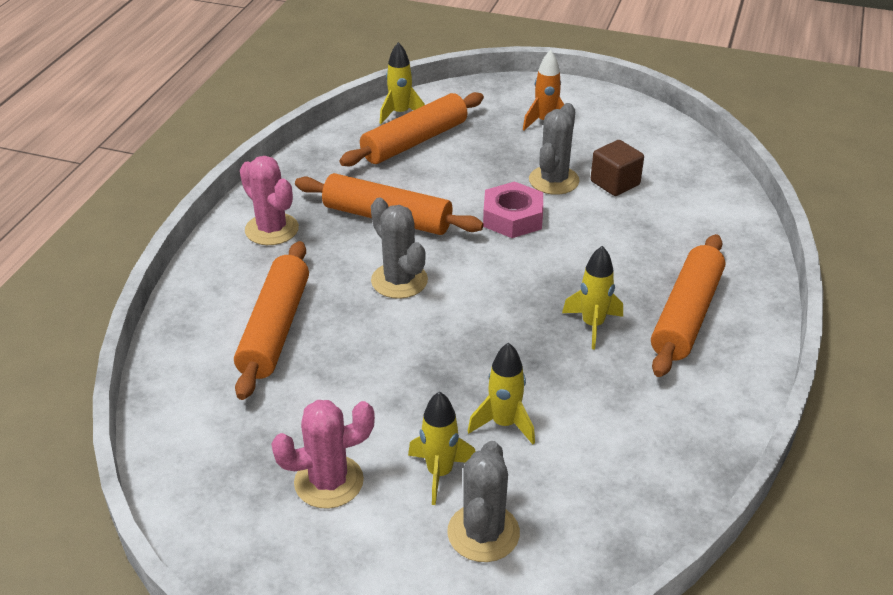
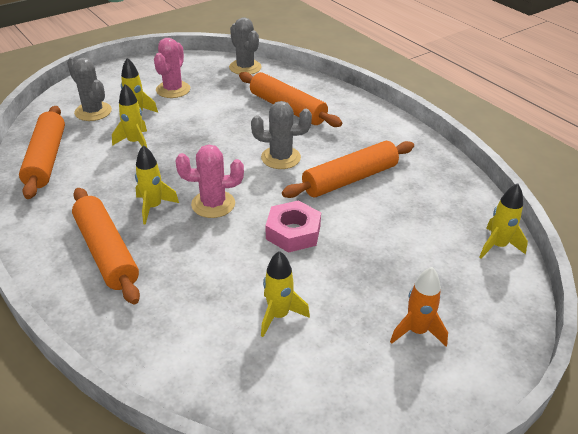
camera: 125 degrees right, 0 degrees up
(272, 229) = (380, 135): pink cactus -> pink cactus (213, 204)
(414, 141) = (443, 234): orange rolling pin -> orange rolling pin (46, 159)
(553, 180) = (318, 280): grey cactus -> grey cactus (245, 67)
(615, 183) = (278, 315): brown cube -> yellow rocket

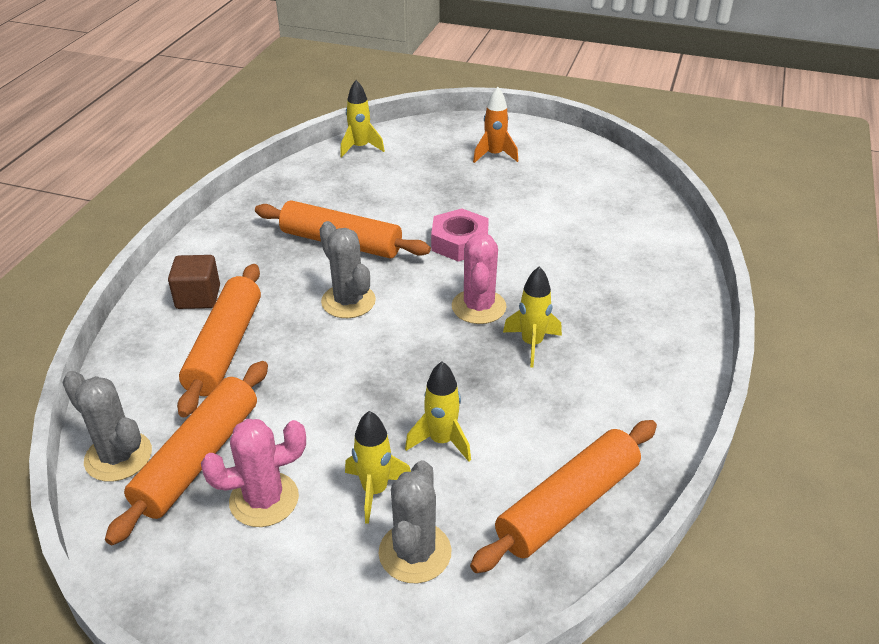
camera: 125 degrees left, 0 degrees up
(107, 252) = (622, 334): orange rolling pin -> orange rolling pin (198, 458)
(213, 204) = (478, 307): pink cactus -> pink cactus turned 45 degrees clockwise
(245, 67) = (118, 456): grey cactus -> grey cactus turned 75 degrees counterclockwise
(278, 315) = (557, 210): yellow rocket -> none
(343, 112) = (198, 297): none -> brown cube

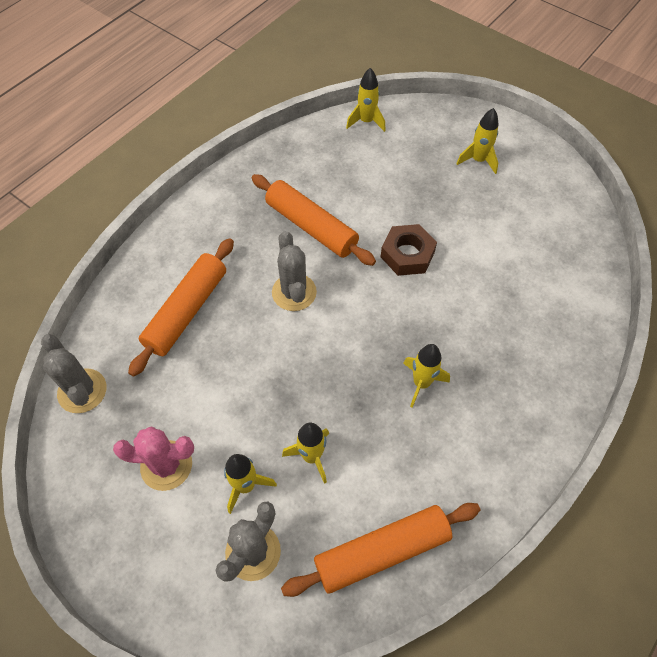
camera: 20 degrees right, 20 degrees up
(198, 297) = (184, 253): brown cube -> none
(198, 458) = (134, 411): orange rolling pin -> none
(460, 242) = (407, 254): pink nut -> brown nut
(478, 307) = (394, 330): pink cactus -> none
(494, 155) = (478, 160): orange rocket -> yellow rocket

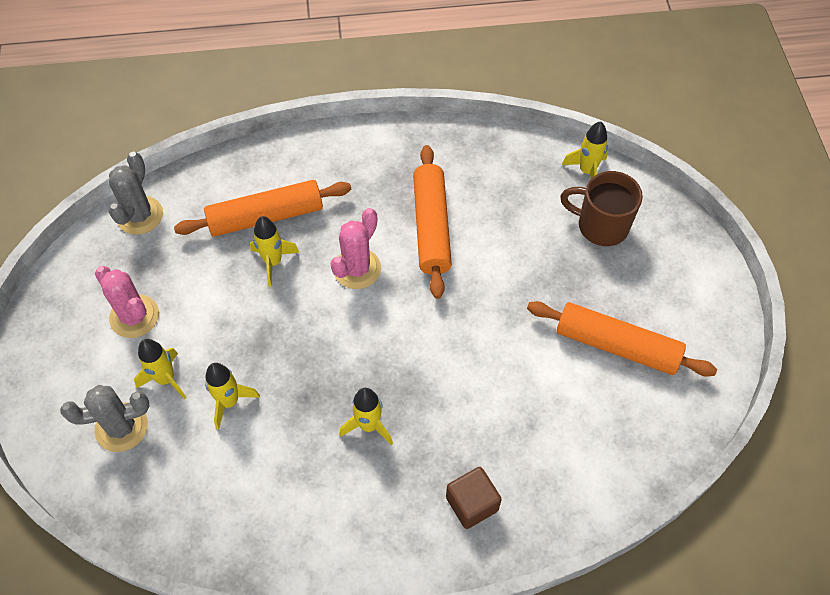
camera: 45 degrees right, 0 degrees up
(294, 292) = (357, 269): grey cactus -> pink cactus
(382, 551) = (199, 513): orange rolling pin -> orange rolling pin (617, 345)
(407, 254) = (482, 315): brown nut -> none
(411, 147) = (601, 225): none -> brown mug
(478, 160) = (649, 287): yellow rocket -> yellow rocket (273, 262)
(536, 371) = (472, 504): none -> brown cube

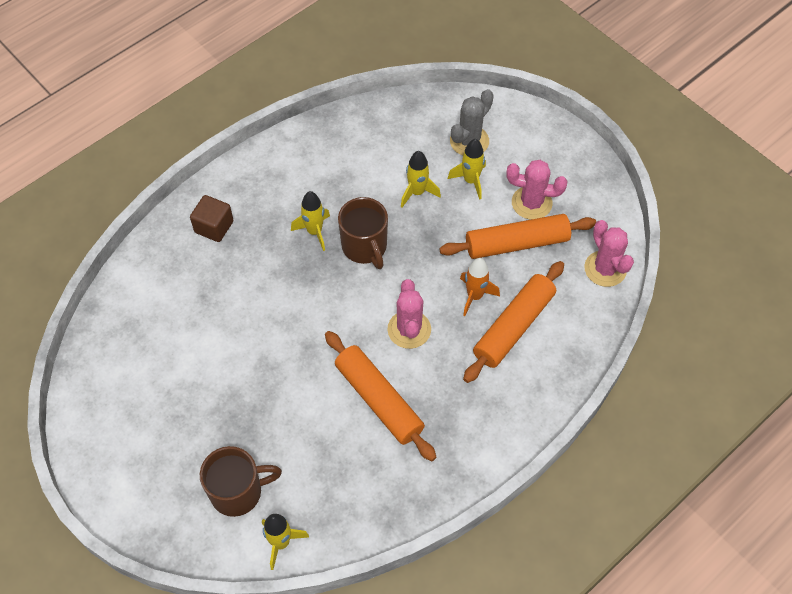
camera: 145 degrees right, 0 degrees up
(140, 215) = (605, 269): grey cactus -> pink cactus
(273, 262) = (475, 296): yellow rocket -> orange rocket
(332, 374) = (365, 247): none -> brown mug
(617, 345) = (170, 391): orange rolling pin -> orange rolling pin (517, 243)

